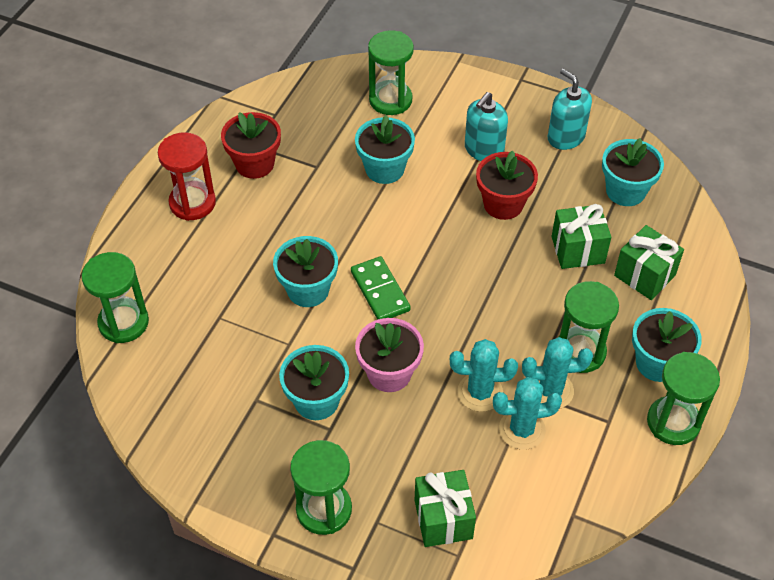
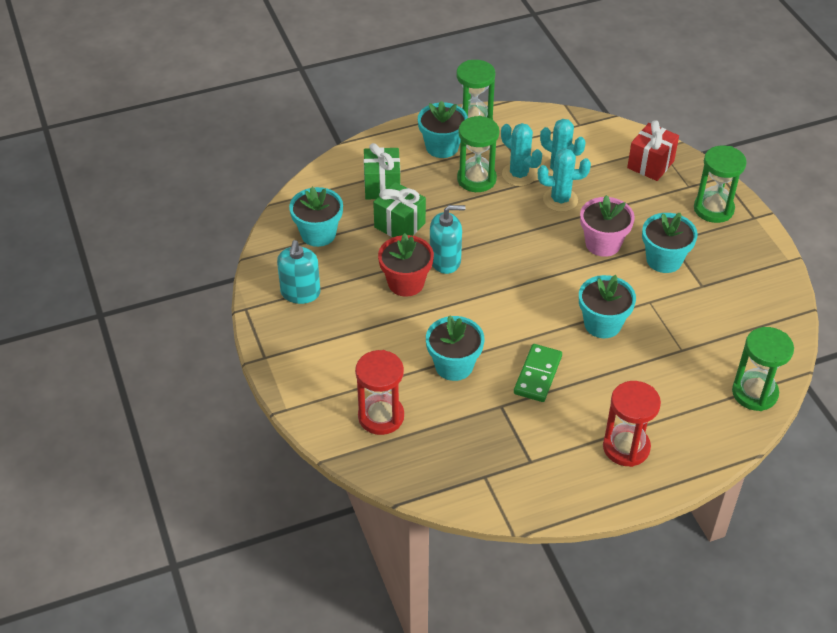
camera: 135 degrees left, 5 degrees down
(254, 164) = (546, 444): red flower pot -> none
(380, 291) = (555, 290): green domino -> green domino (537, 375)
(390, 100) = (381, 416): green hourglass -> red hourglass
(443, 519) = (650, 164): green gift -> red gift
(480, 392) = (560, 200): turquoise cactus -> turquoise cactus turned 45 degrees counterclockwise
(484, 150) = (367, 326): turquoise soap dispenser -> turquoise soap dispenser (445, 260)

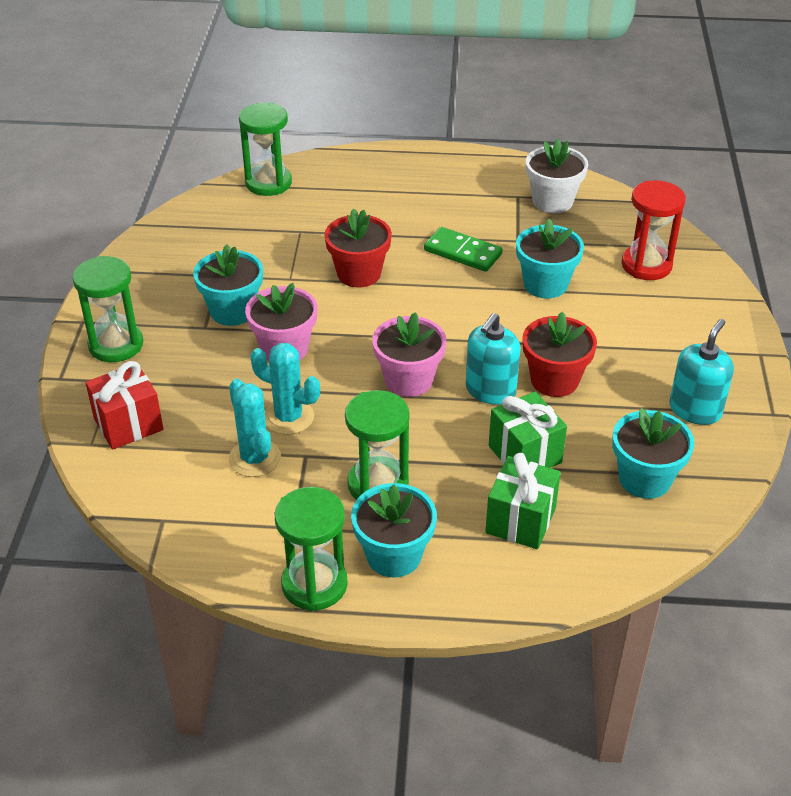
camera: 155 degrees left, 5 degrees down
(445, 260) = (490, 390): turquoise soap dispenser -> turquoise soap dispenser turned 75 degrees counterclockwise
(495, 466) = (552, 201): none -> white flower pot
(504, 249) = (408, 380): none -> pink flower pot
(519, 175) = (314, 471): turquoise cactus -> none
(537, 375) = (462, 252): green domino -> green domino turned 75 degrees clockwise
(602, 324) = (359, 274): turquoise flower pot -> red flower pot
(626, 447) = (422, 181): red hourglass -> none

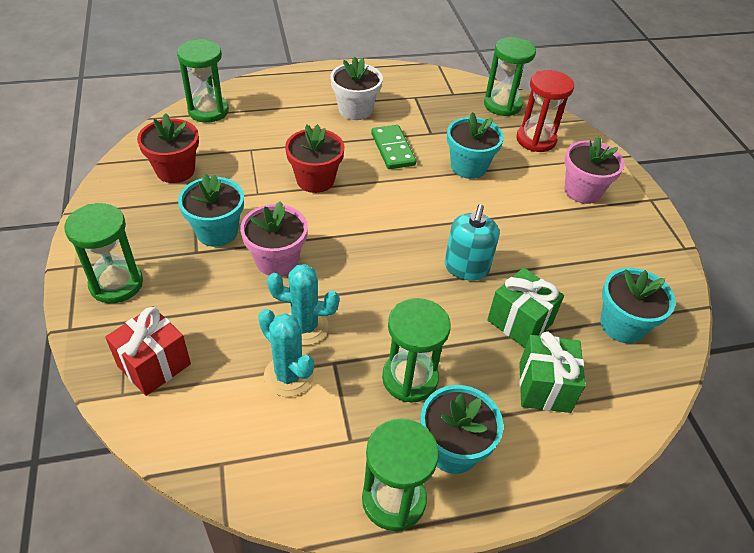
camera: 20 degrees left, 5 degrees up
(408, 380) = (395, 271): pink flower pot -> pink flower pot (582, 191)
(462, 252) = (392, 149): green domino -> green domino turned 60 degrees clockwise
(552, 201) = (443, 98): white flower pot -> white flower pot (355, 110)
(554, 380) = (512, 249): red flower pot -> red flower pot (175, 170)
(624, 219) = (502, 105): none -> green hourglass
(695, 410) = (629, 255): turquoise soap dispenser -> none

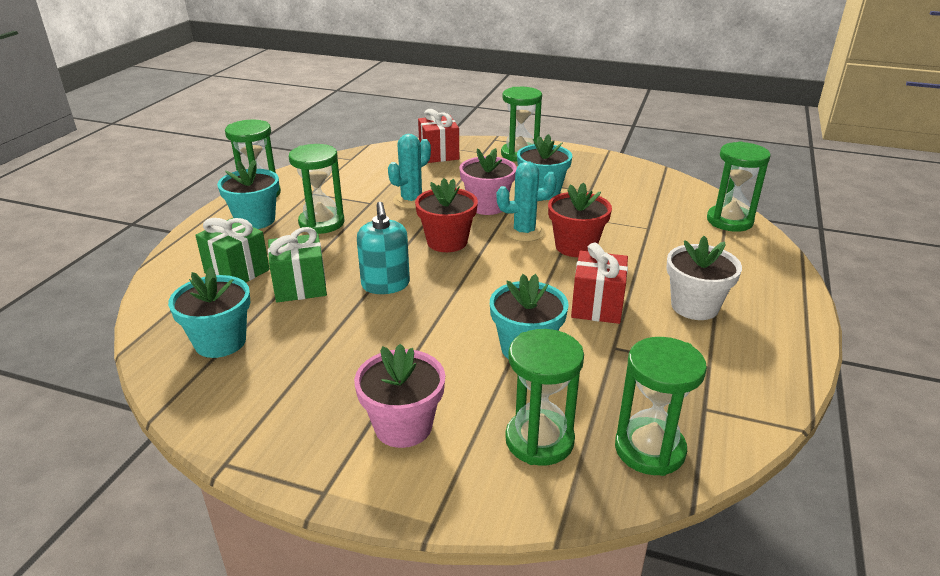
camera: 125 degrees right, 15 degrees down
(175, 170) = (636, 191): red flower pot -> red flower pot (447, 242)
(288, 376) = (380, 186): turquoise cactus -> turquoise cactus (524, 232)
(392, 149) = (597, 306): green domino -> red gift
(466, 268) = (385, 285): turquoise soap dispenser -> turquoise soap dispenser turned 150 degrees counterclockwise
(536, 140) = (539, 440): red hourglass -> green hourglass

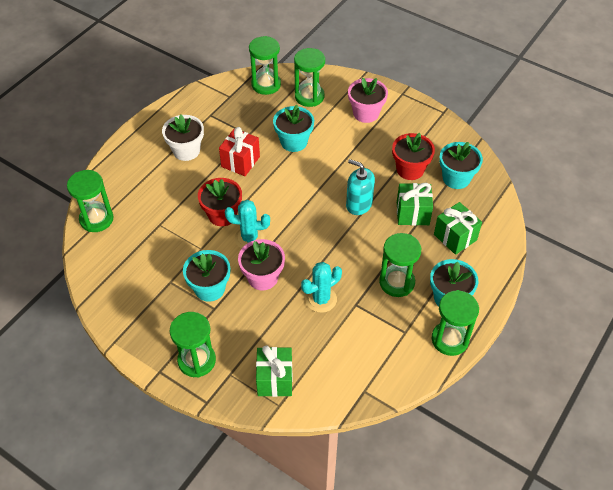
camera: 165 degrees left, 20 degrees up
(385, 285) = (359, 204): turquoise soap dispenser -> turquoise soap dispenser turned 60 degrees counterclockwise
(439, 154) = (275, 379): red gift -> green gift
(447, 242) = (308, 239): red flower pot -> red flower pot (410, 169)

